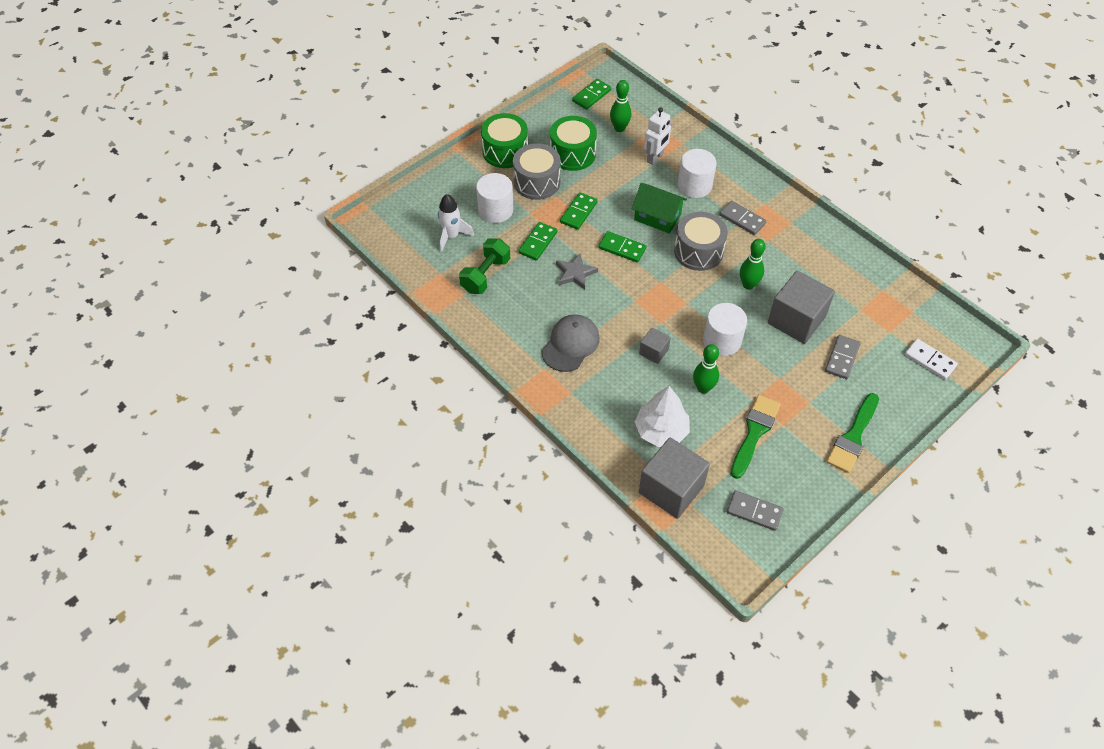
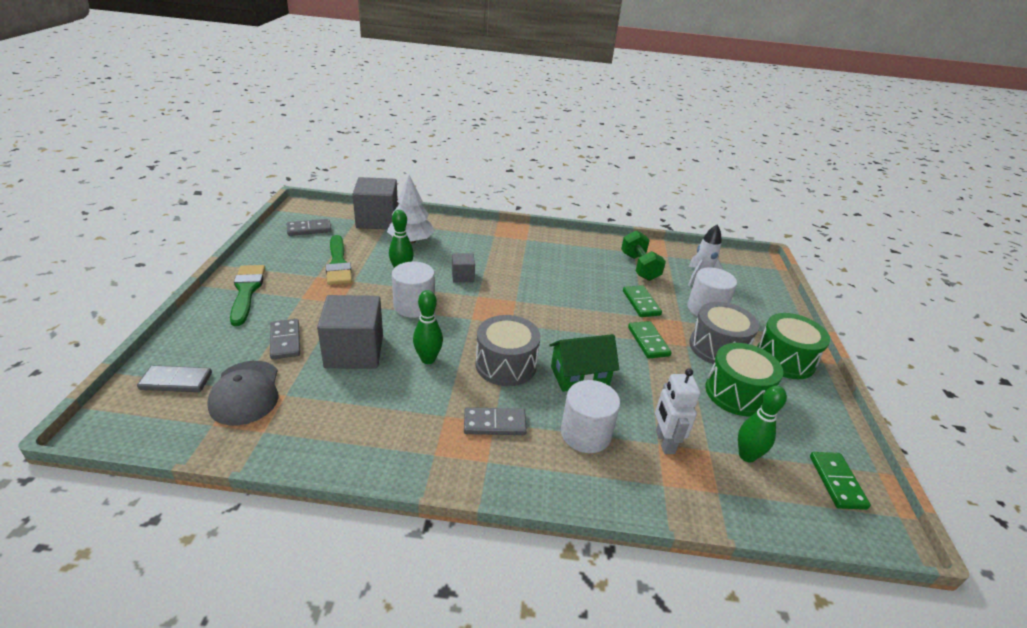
camera: 135 degrees right, 20 degrees down
(570, 344) = (527, 256): grey cap -> grey cap (245, 393)
(575, 273) = (584, 297): grey star -> none
(622, 248) = (574, 332): green domino -> none
(930, 360) = (176, 381): white domino -> grey domino

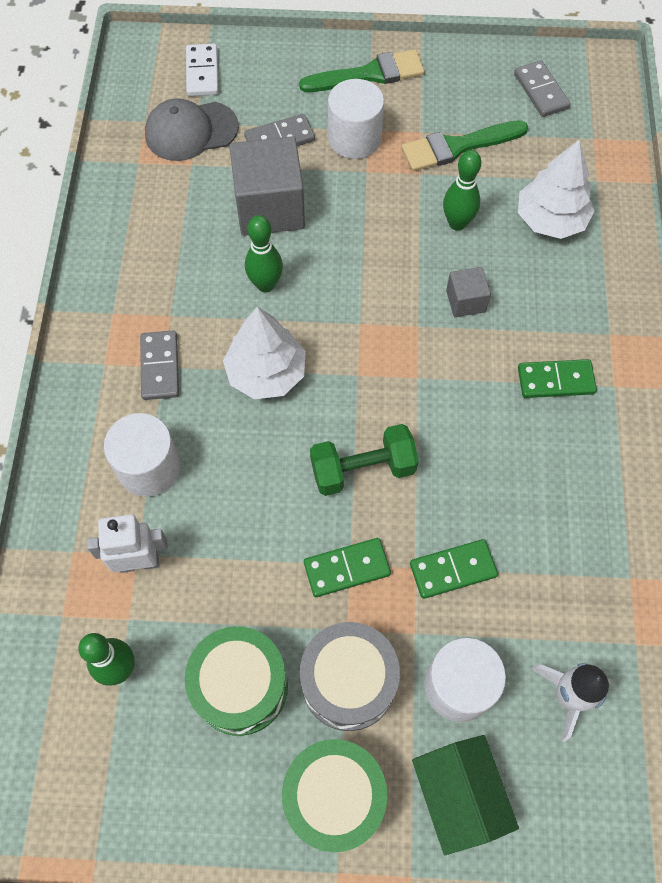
camera: 90 degrees right, 30 degrees up
(176, 381) = (202, 72): grey domino -> white domino
(377, 220) = (600, 164): grey cube -> none
(414, 306) = (376, 252): white cylinder -> white cylinder (354, 138)
(506, 365) = (266, 372): grey drum -> white tree
(579, 376) = (255, 464): green house -> green house (459, 795)
(639, 267) = (574, 581): green dumbbell -> green dumbbell (363, 469)
(836, 482) = (77, 785): green domino -> green domino (555, 380)

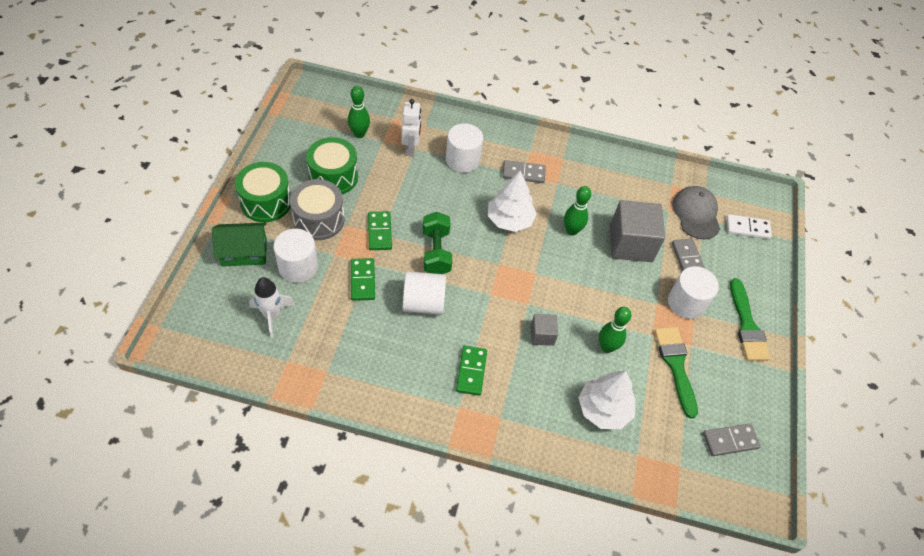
camera: 95 degrees right, 10 degrees down
(465, 467) = (423, 303): none -> white cylinder

